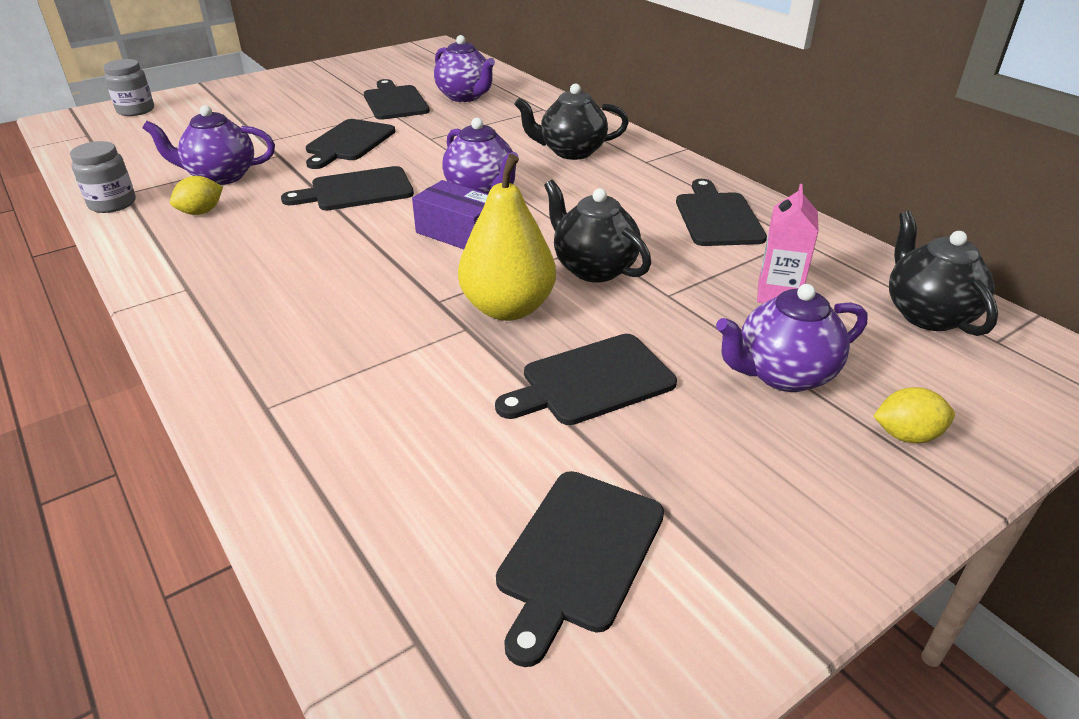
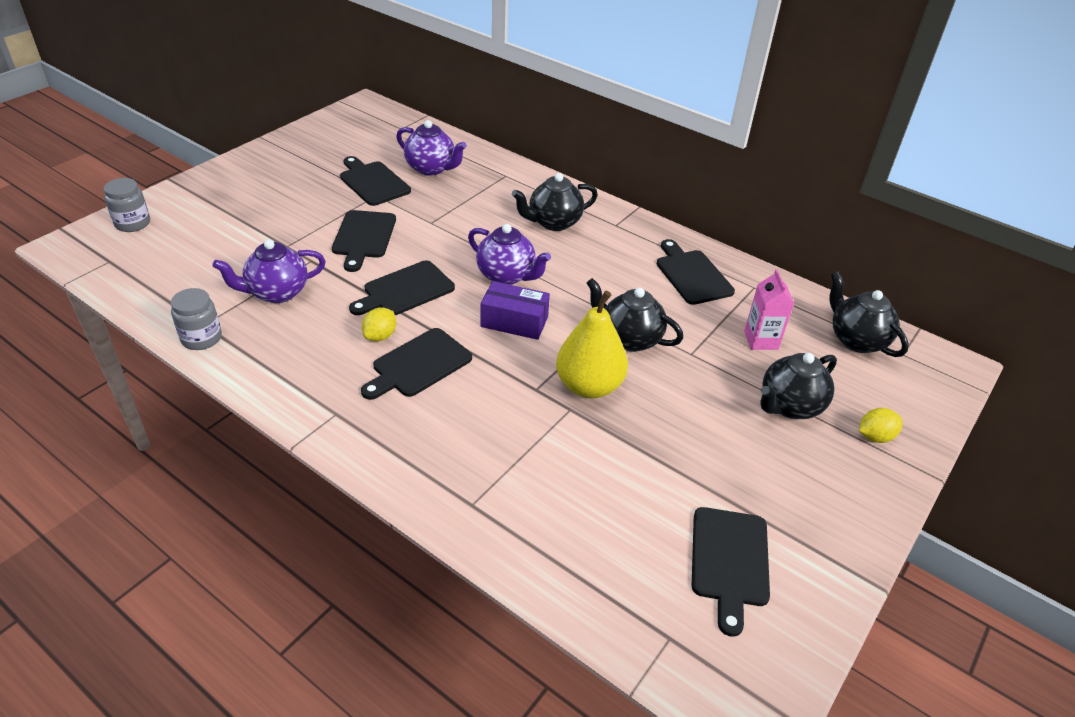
camera: 20 degrees left, 5 degrees up
(201, 212) = (289, 334): yellow lemon -> yellow lemon (380, 336)
(591, 381) = (676, 436): black cutting board -> black cutting board (418, 364)
(782, 374) = (789, 406): purple teapot -> black teapot

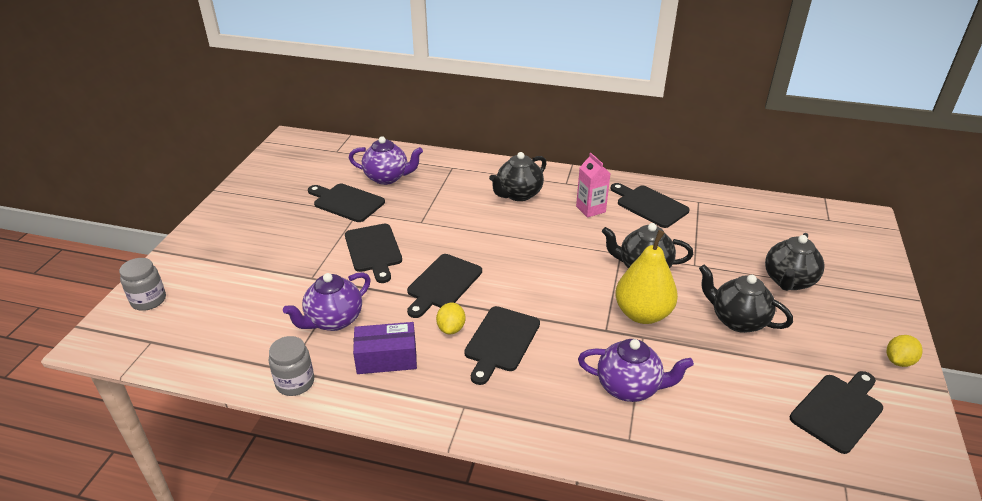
camera: 20 degrees left, 5 degrees down
(507, 276) = (515, 247): purple teapot -> purple teapot (629, 387)
(514, 321) = (548, 282): purple box -> purple box (386, 358)
(729, 561) = (838, 410): black cutting board -> black cutting board turned 120 degrees counterclockwise
(761, 340) = (733, 239): pink carton -> pink carton (590, 209)
(856, 340) = (793, 219): black teapot -> black teapot (737, 320)
(875, 436) = (857, 284): yellow lemon -> yellow lemon (898, 361)

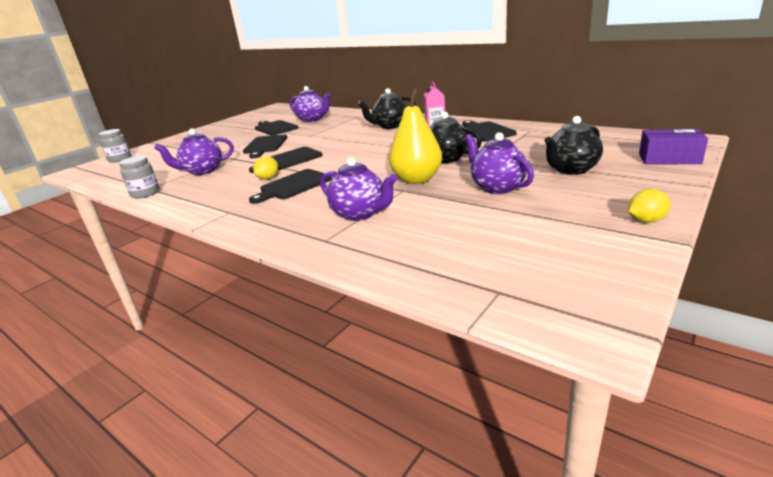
camera: 25 degrees right, 10 degrees down
(386, 358) = (211, 188): purple box -> purple box (669, 159)
(737, 320) = (497, 187): black teapot -> purple teapot
(838, 410) = (543, 244): black cutting board -> none

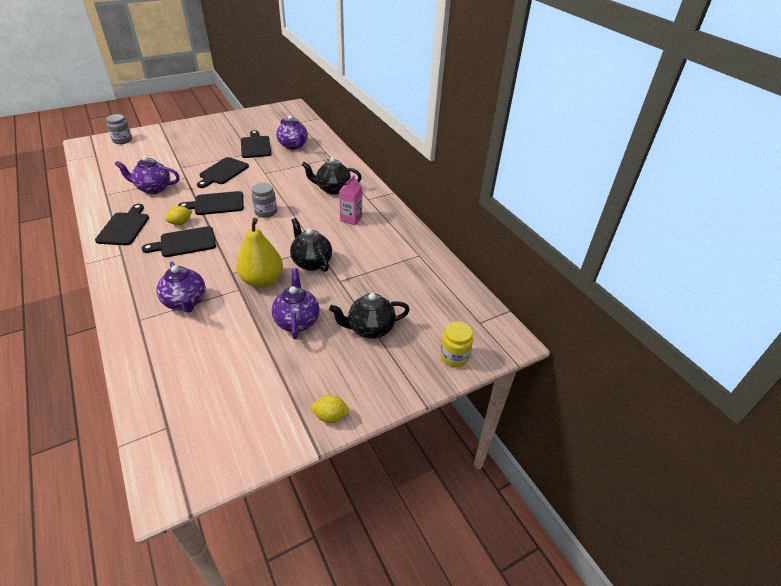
camera: 20 degrees right, 15 degrees up
(145, 193) = (98, 201): grey jar -> grey jar (266, 212)
(485, 131) = (386, 238): black cutting board -> black cutting board (124, 227)
(669, 159) = (454, 356): purple box -> yellow jar

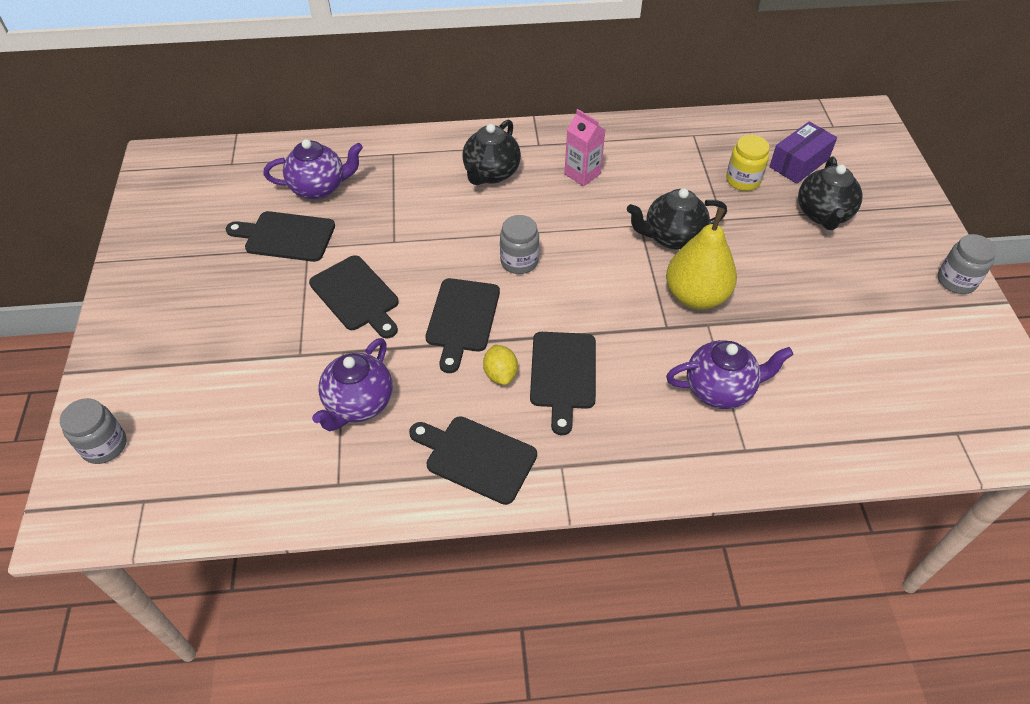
camera: 65 degrees left, 10 degrees up
(297, 321) = (792, 277): purple teapot -> none
(330, 416) = (956, 281): yellow lemon -> grey jar
(421, 309) = (799, 163): none -> purple box
(454, 356) = (882, 162): yellow jar -> yellow jar (743, 180)

